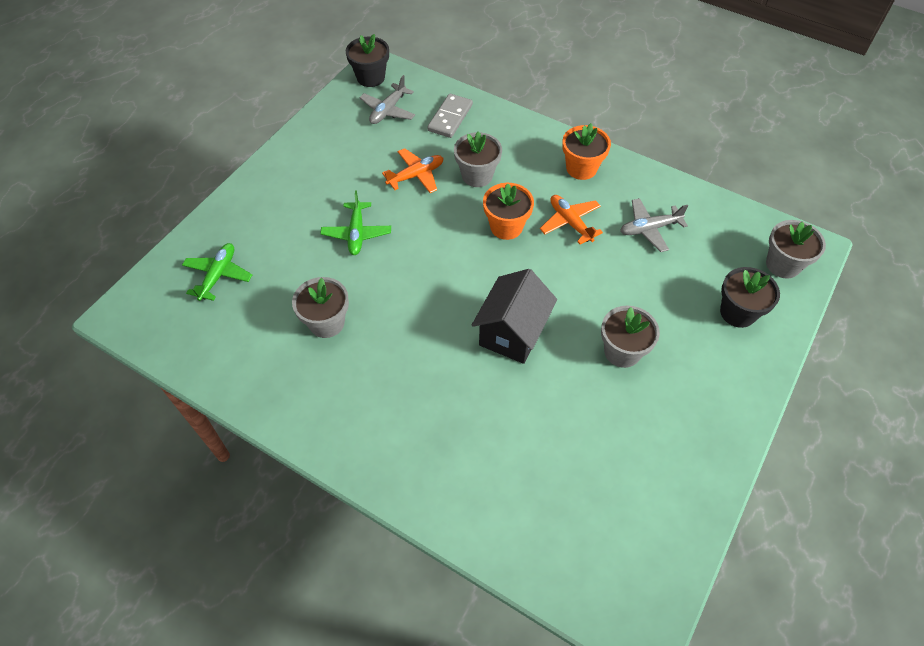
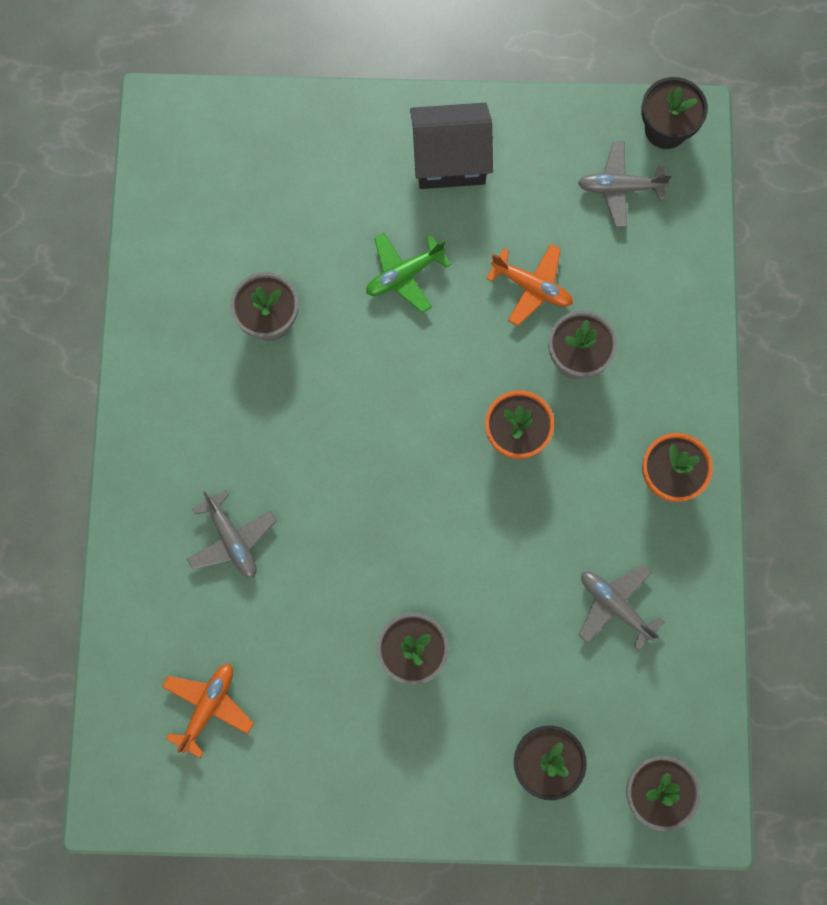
camera: 60 degrees right, 20 degrees up
(218, 275) = (262, 170): green plane -> none
(450, 118) = (655, 270): grey domino -> none
(471, 426) = (232, 539): none -> grey plane
(512, 333) = (368, 521): black house -> black house (450, 160)
(570, 223) = (567, 507): orange plane -> orange plane (208, 707)

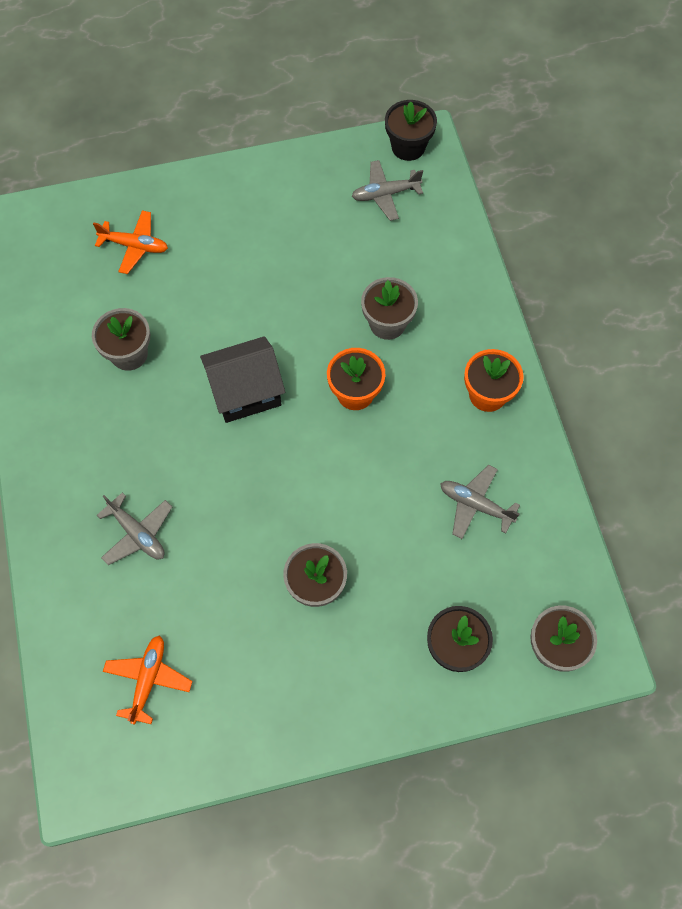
camera: 15 degrees left, 10 degrees down
(404, 275) = (232, 295): green plane -> none
(450, 160) = (246, 204): black house -> black house (246, 392)
(531, 287) = (337, 280): orange plane -> orange plane (135, 246)

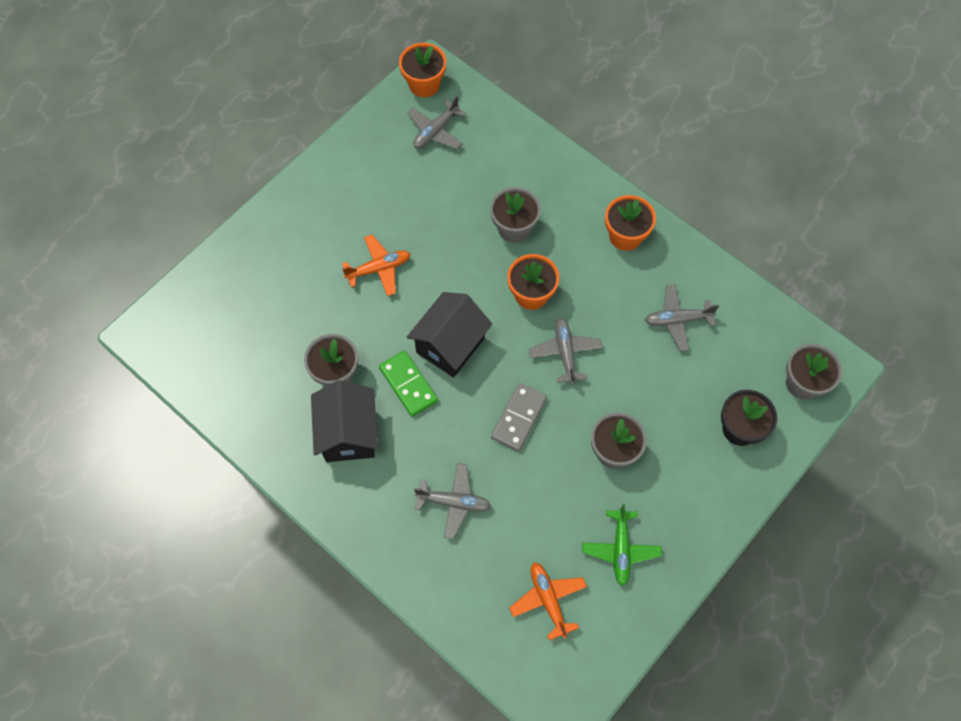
camera: 35 degrees left, 0 degrees up
(98, 413) = (348, 433): none -> black house
(135, 246) = (271, 287): orange plane -> orange plane (379, 269)
(182, 403) = (408, 384): none -> green domino
(250, 681) = (620, 549): none -> green plane
(254, 497) = (518, 418): none -> grey domino
(344, 466) = (565, 353): none -> grey plane
(408, 147) = (424, 84): black flower pot -> orange flower pot

